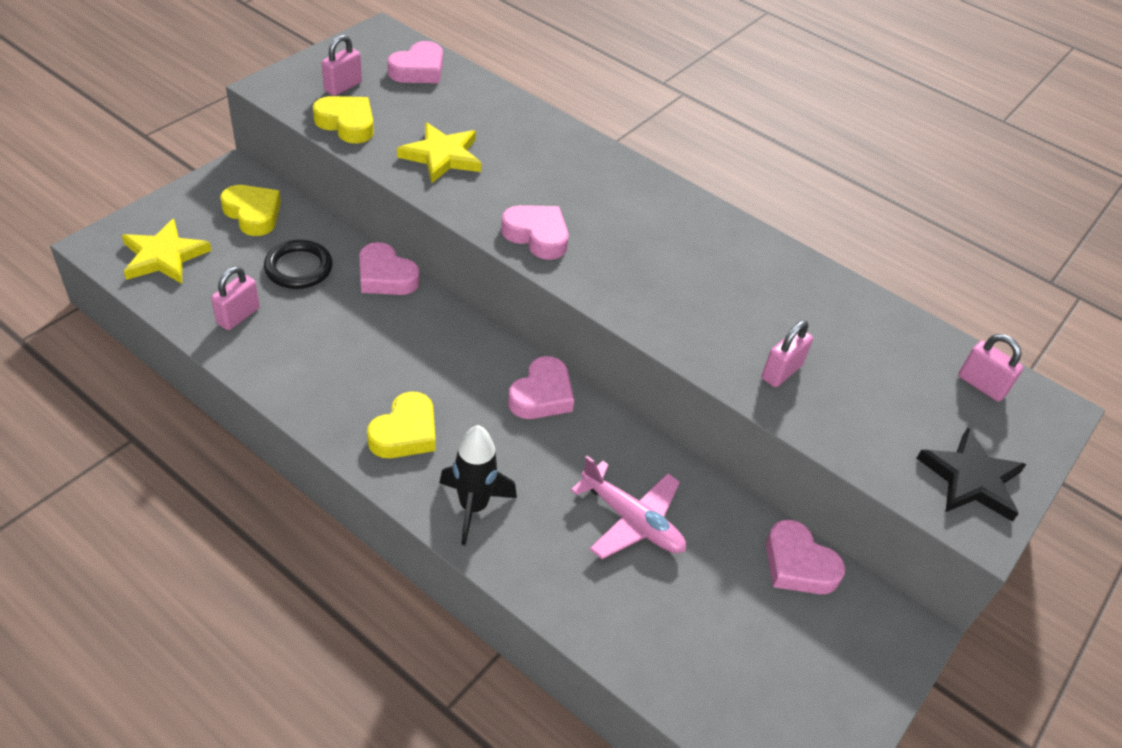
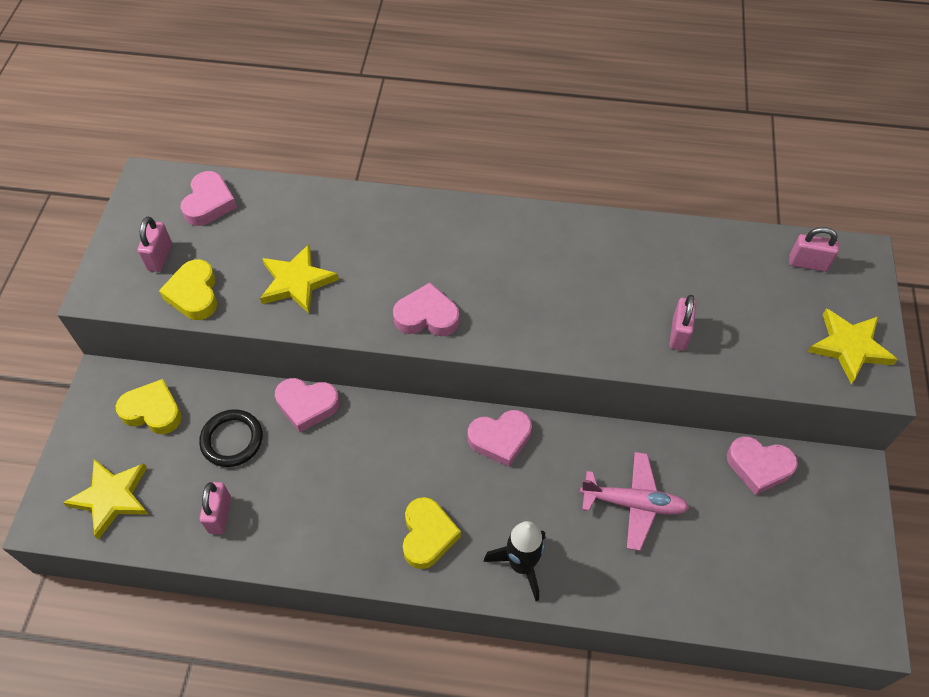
camera: 25 degrees left, 10 degrees up
(347, 124) = (194, 294): yellow heart -> yellow heart turned 105 degrees counterclockwise
(542, 395) = (500, 439): pink heart -> pink heart turned 75 degrees clockwise
(971, 479) = (849, 347): black star -> yellow star

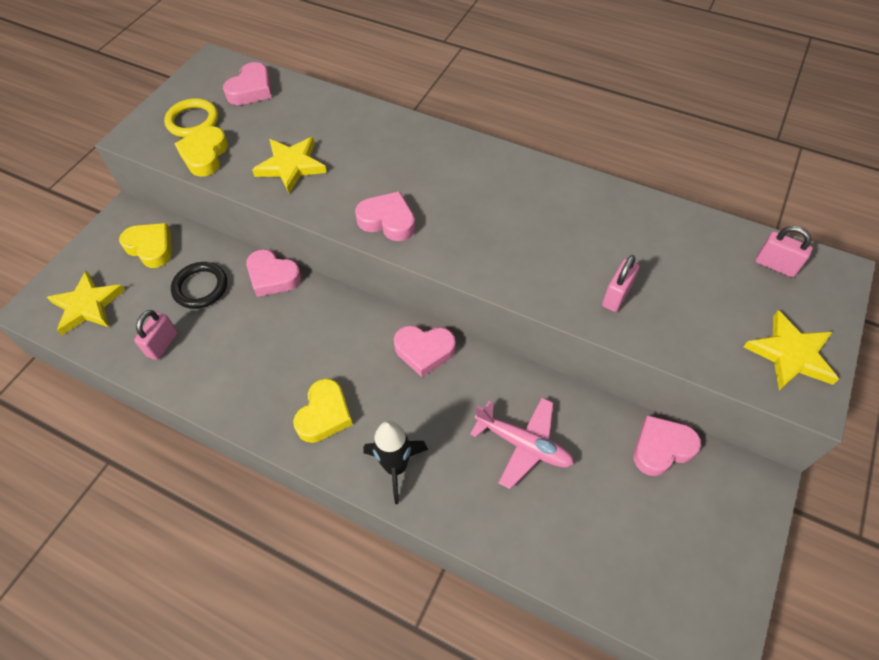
camera: 20 degrees right, 0 degrees up
(160, 257) = (193, 121): pink padlock -> yellow ring
(759, 466) = (661, 448): pink heart -> pink heart turned 120 degrees clockwise

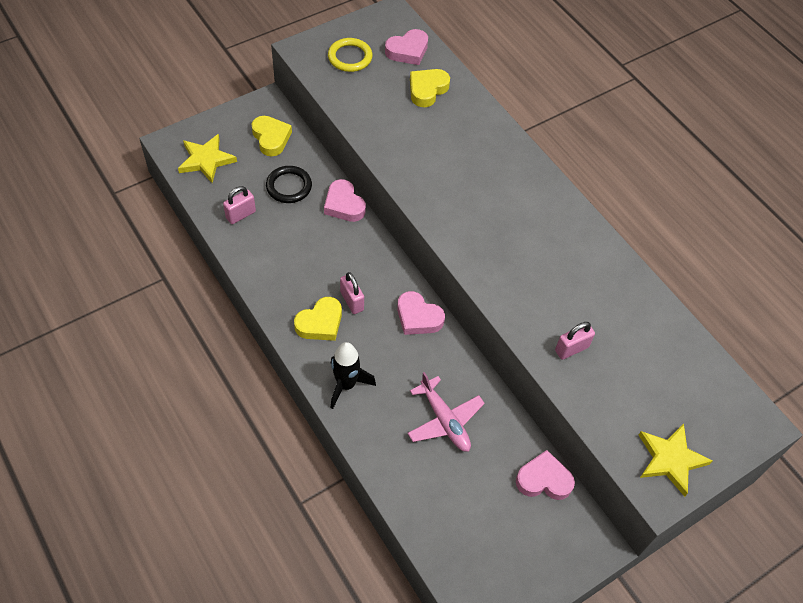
camera: 25 degrees right, 0 degrees up
(205, 155) = (343, 90): yellow heart -> yellow heart (427, 90)
(291, 166) = (399, 128): yellow star -> none
(387, 221) = (442, 206): pink heart -> none
(775, 265) = (715, 393): pink padlock -> pink padlock (352, 301)

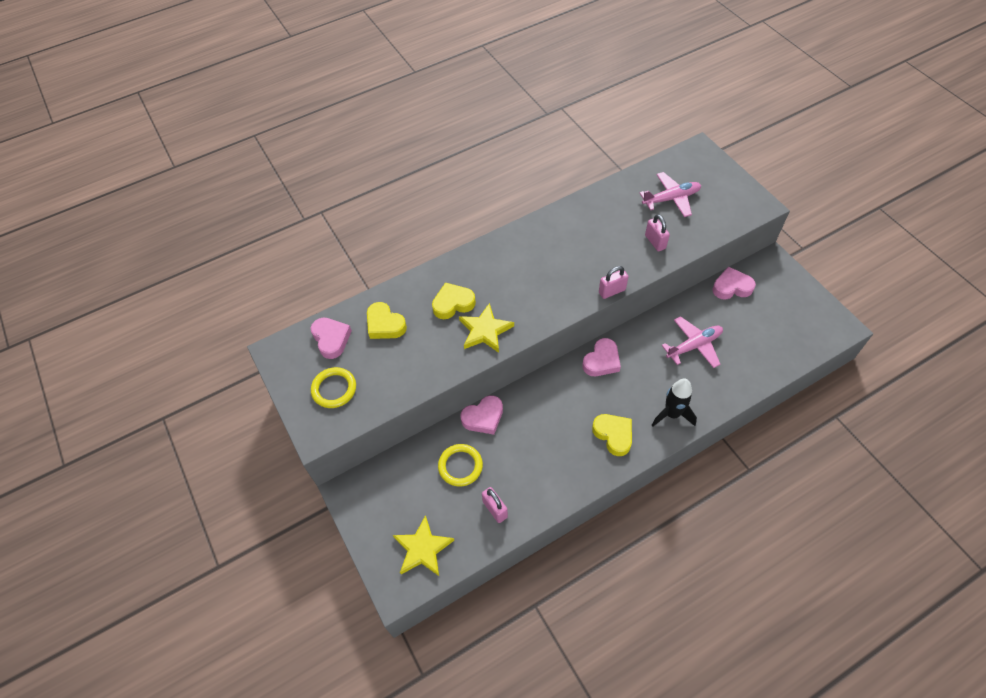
camera: 80 degrees left, 0 degrees up
(271, 138) = (397, 485): yellow heart -> yellow heart (453, 304)
(289, 186) = (460, 466): black ring -> yellow ring
(352, 301) = (589, 410): pink padlock -> pink padlock (612, 291)
(544, 480) = (731, 287): pink heart -> pink heart turned 75 degrees clockwise
(653, 376) = (671, 199): none -> pink plane
(670, 460) = (734, 197): yellow star -> yellow star (485, 331)

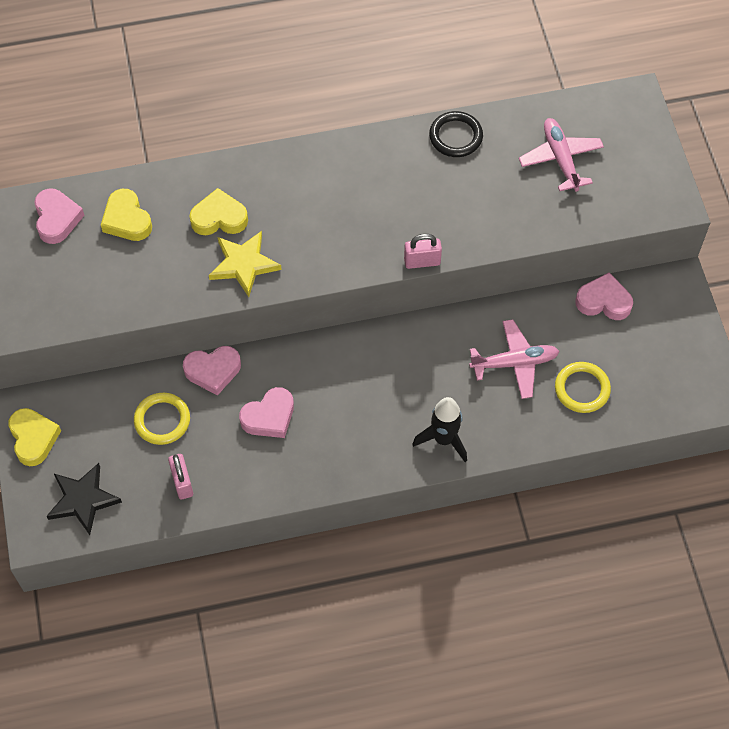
camera: 15 degrees right, 5 degrees up
(334, 389) = (39, 282): yellow ring -> yellow ring (582, 389)
(423, 549) = (83, 500): yellow star -> black star
(594, 204) = (455, 136): none -> black ring
(602, 361) = (388, 346): pink heart -> pink heart (269, 417)
(613, 435) = (360, 441): yellow heart -> yellow heart (33, 438)
(655, 242) = (509, 212): pink padlock -> none
(671, 199) = (560, 159): pink plane -> pink plane turned 105 degrees counterclockwise

